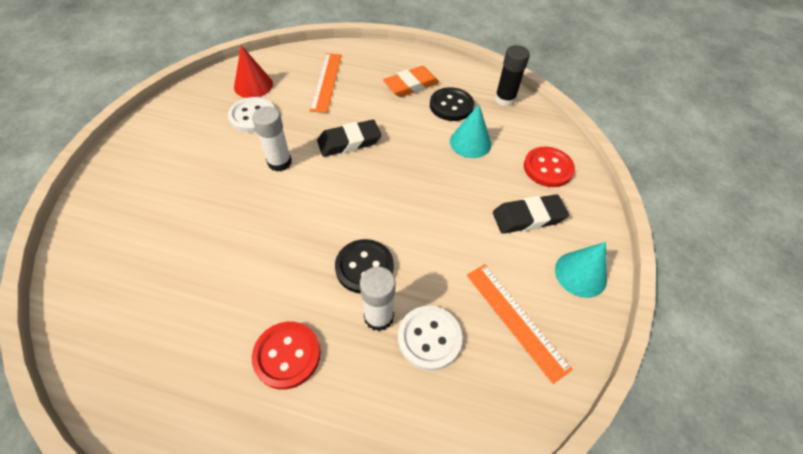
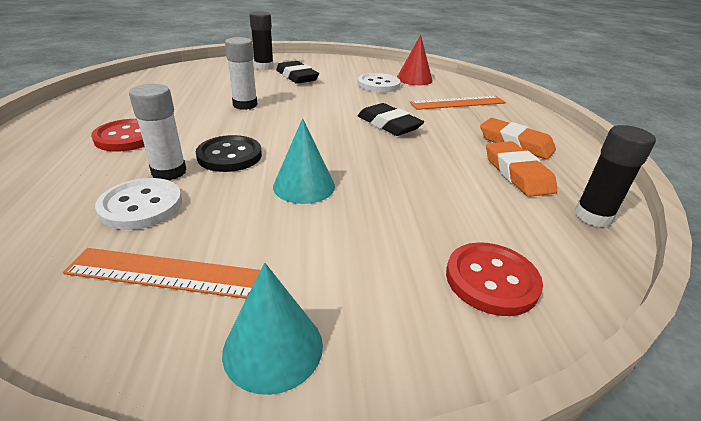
camera: 70 degrees right, 20 degrees down
(128, 199) = (264, 67): none -> black glue stick
(279, 162) = (335, 102): white glue stick -> white glue stick (245, 105)
(451, 106) = (517, 173): black button -> orange eraser
(470, 142) = (466, 196): turquoise cone -> turquoise cone (304, 186)
(516, 319) = (170, 273): orange ruler -> orange ruler turned 60 degrees clockwise
(528, 217) = (366, 267): black eraser -> black eraser (297, 77)

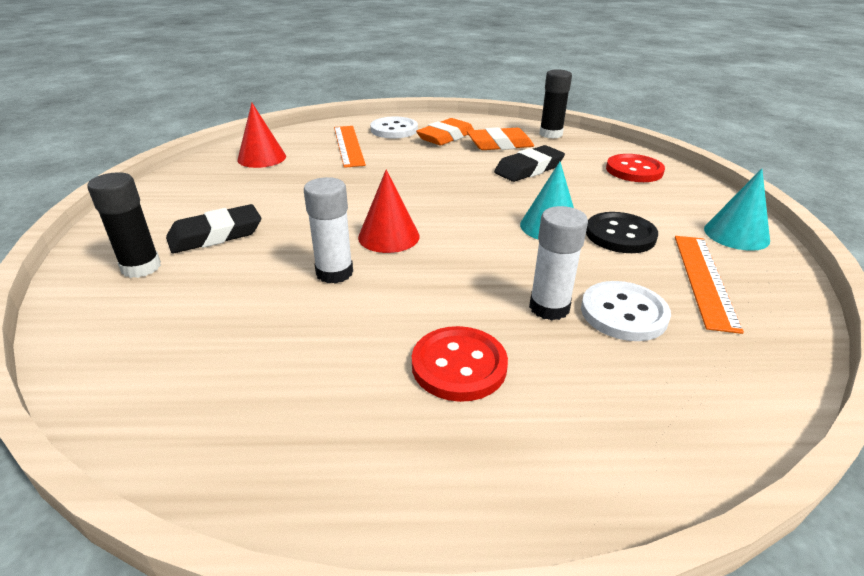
camera: 85 degrees left, 0 degrees up
(229, 156) = (499, 271): black button -> black button (620, 235)
(290, 119) = (389, 236): none -> red cone
(378, 84) = (276, 179): white button -> white button (394, 130)
(389, 124) = (407, 182): black eraser -> black eraser (529, 169)

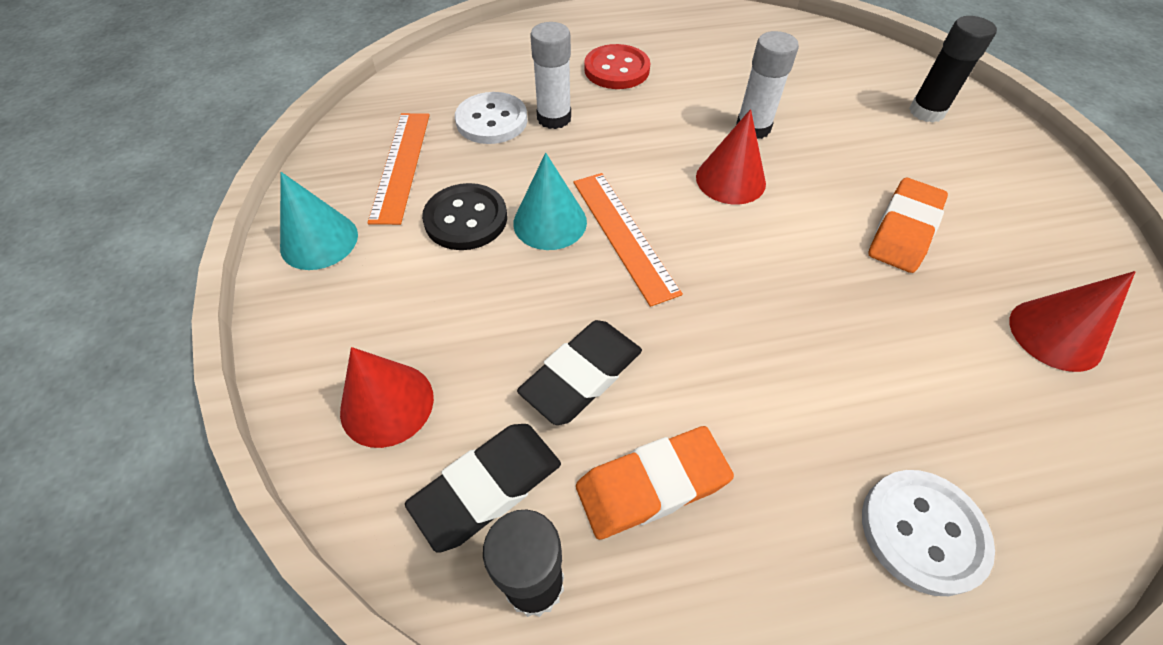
camera: 170 degrees right, 20 degrees up
(216, 235) = (911, 157): black eraser -> black eraser (488, 487)
(348, 145) = (955, 417): orange ruler -> orange ruler (623, 234)
(446, 137) = (783, 508): orange eraser -> orange eraser (903, 230)
(634, 170) = (387, 404): red button -> red cone

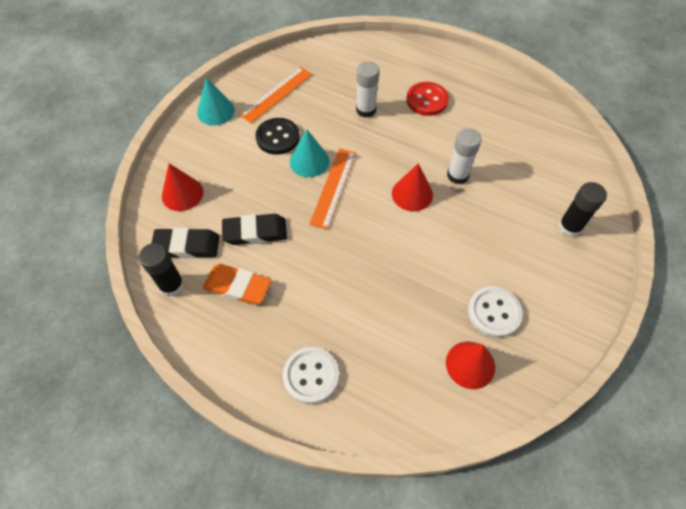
camera: 40 degrees right, 5 degrees up
(492, 121) = (336, 94): white button -> white button (494, 312)
(903, 230) = (464, 273): orange eraser -> none

